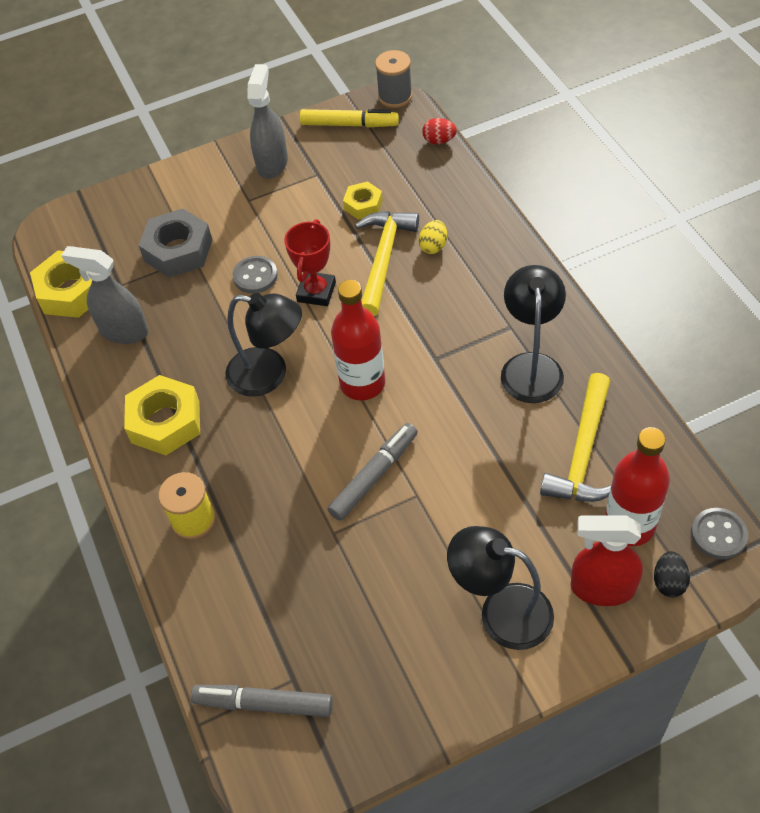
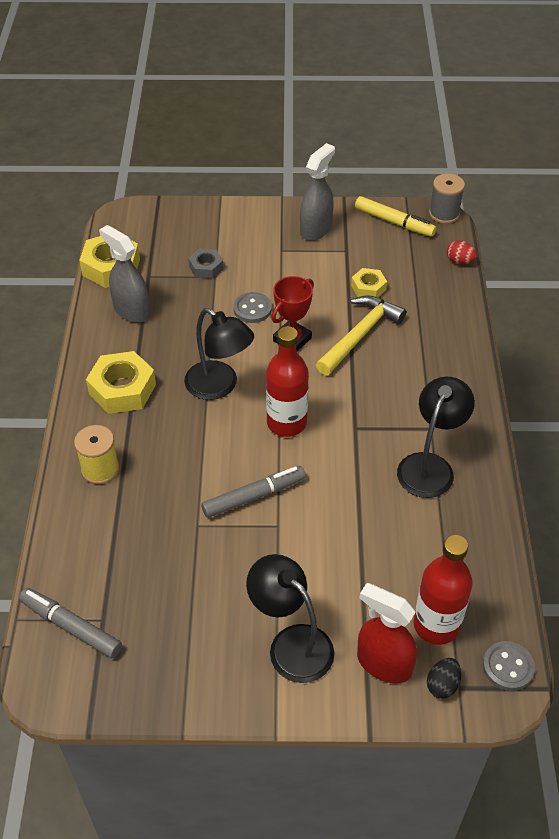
camera: 20 degrees right, 5 degrees down
(178, 250) = (206, 267): grey nut -> grey nut, size x0.58
(433, 246) = (406, 341): yellow egg -> none
(583, 452) = (432, 551): yellow hammer -> none

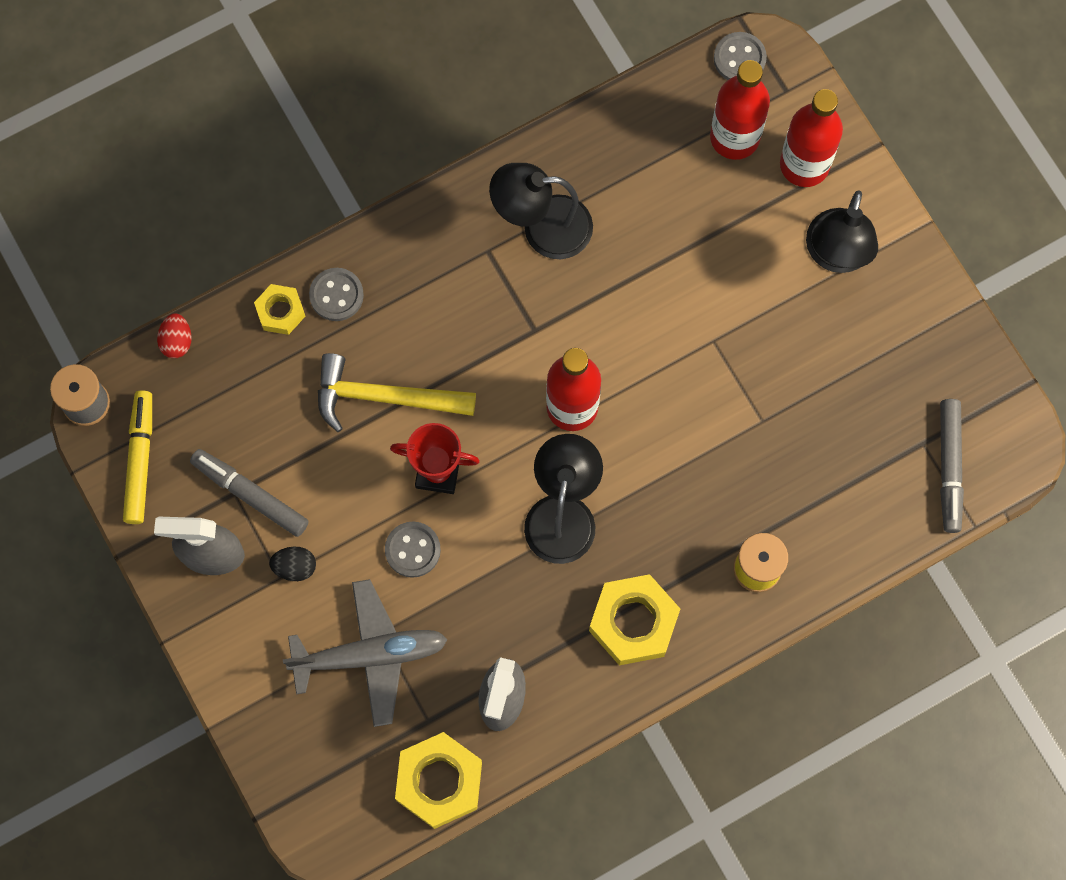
camera: 120 degrees left, 25 degrees up
(206, 267) = (369, 655): grey nut -> grey plane
(254, 496) = (692, 385): grey marker -> grey marker (250, 495)
(368, 288) = (292, 429): yellow nut -> yellow nut (280, 312)
(383, 664) = (804, 165): red spray bottle -> red bottle
(442, 685) = (793, 106): black egg -> black egg (295, 567)
(445, 340) = (336, 295): none -> grey button

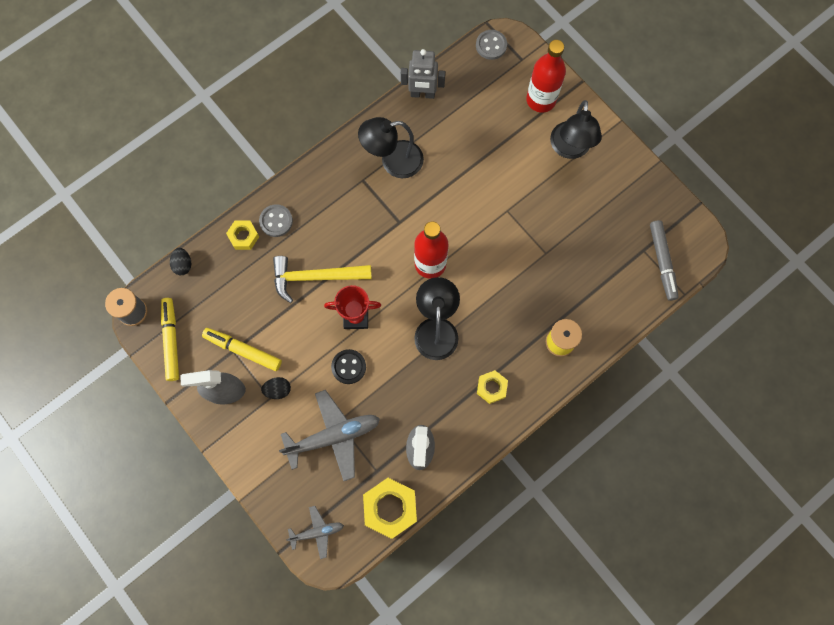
camera: 10 degrees left, 0 degrees up
(177, 341) = (183, 265): red egg -> black egg
(250, 495) = (243, 350): grey marker -> yellow marker
(319, 798) = (317, 532): none -> grey plane
(412, 550) = (348, 367): grey button -> black button
(611, 123) = (422, 94): none -> grey robot
(633, 622) = (491, 388): yellow nut -> yellow nut, size x0.58
(734, 137) = (497, 91): red bottle -> none

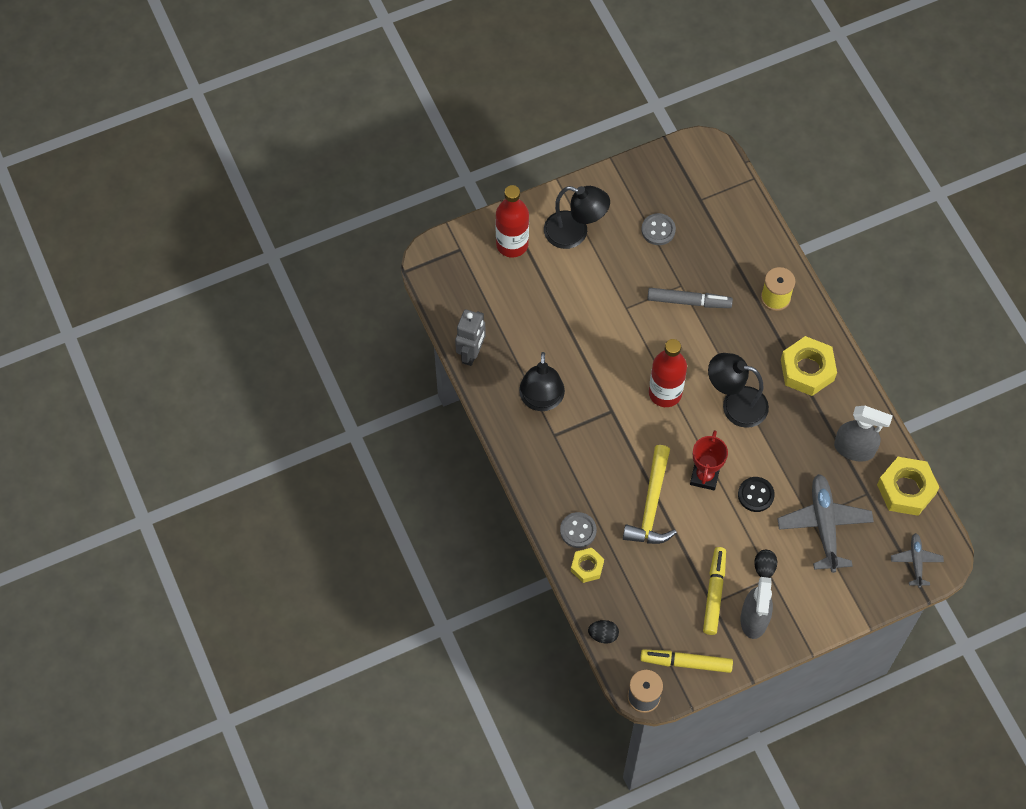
camera: 75 degrees left, 10 degrees down
(243, 350) = (714, 593): yellow marker -> yellow marker turned 150 degrees clockwise
(491, 45) = (434, 274): grey button -> grey button (658, 230)
(491, 388) = (807, 370): yellow nut -> yellow nut, size x1.74
(662, 262) = (716, 187): grey marker -> grey marker (689, 301)

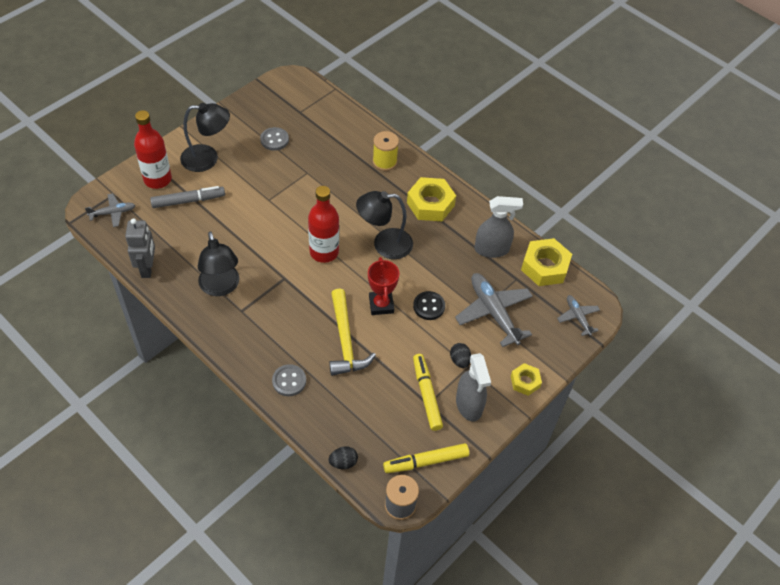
camera: 25 degrees left, 10 degrees down
(453, 273) = (112, 213): none -> grey plane
(587, 567) = (308, 408): yellow nut -> yellow nut (525, 381)
(689, 301) = (318, 182): grey marker -> grey marker (188, 201)

